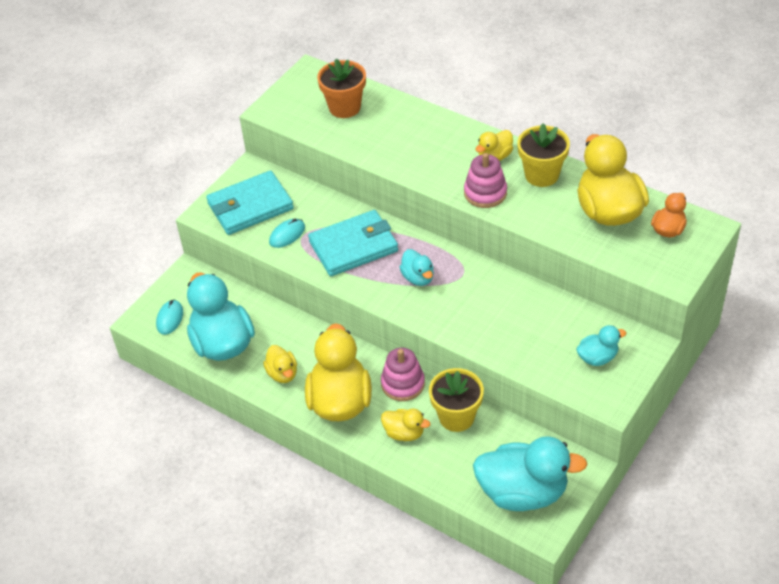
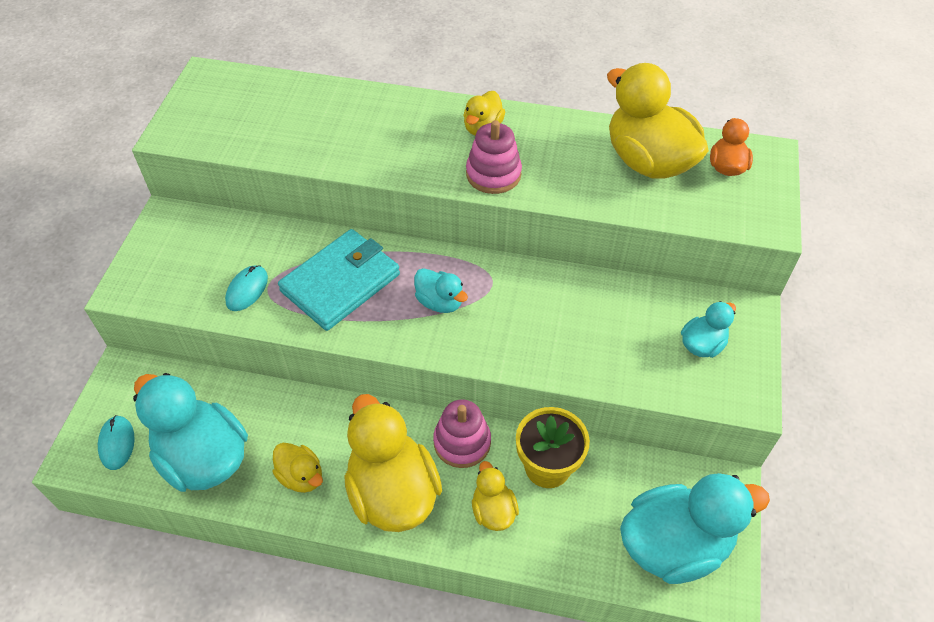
camera: 25 degrees left, 5 degrees up
(250, 206) = (183, 264): turquoise wallet -> none
(344, 107) = (269, 109): orange flower pot -> none
(404, 433) = (493, 510): yellow duck -> yellow duck turned 105 degrees counterclockwise
(541, 175) = (549, 137): yellow flower pot -> none

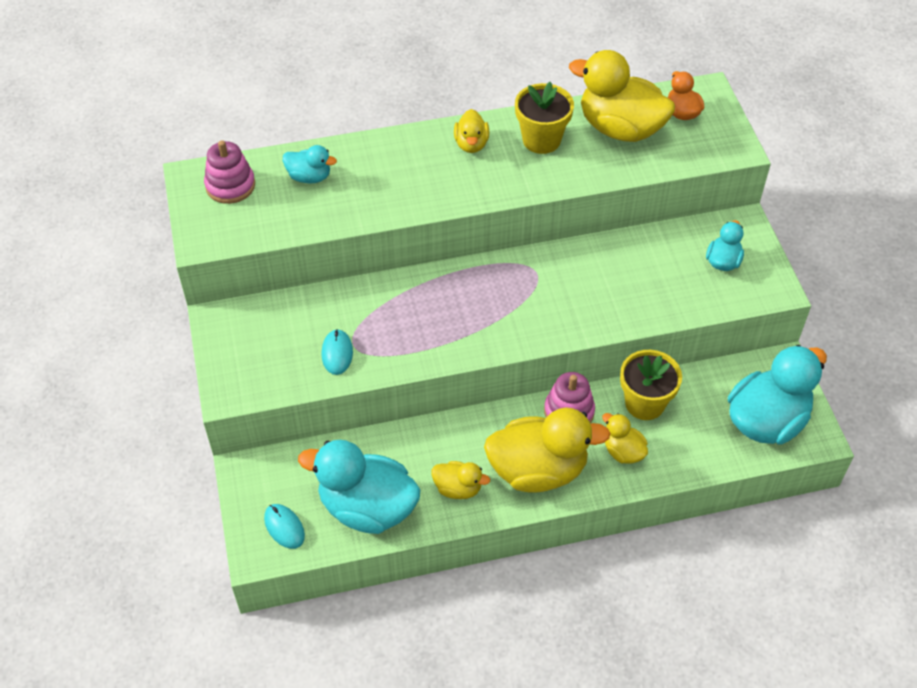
camera: 25 degrees left, 0 degrees up
(341, 283) = (413, 318): turquoise wallet -> none
(392, 492) = (538, 470): yellow duck -> yellow duck turned 135 degrees clockwise
(440, 302) = (504, 303): turquoise duck -> turquoise duck (309, 177)
(493, 174) = (505, 181): pink stacking toy -> pink stacking toy (230, 185)
(557, 146) = (541, 140): none -> yellow flower pot

